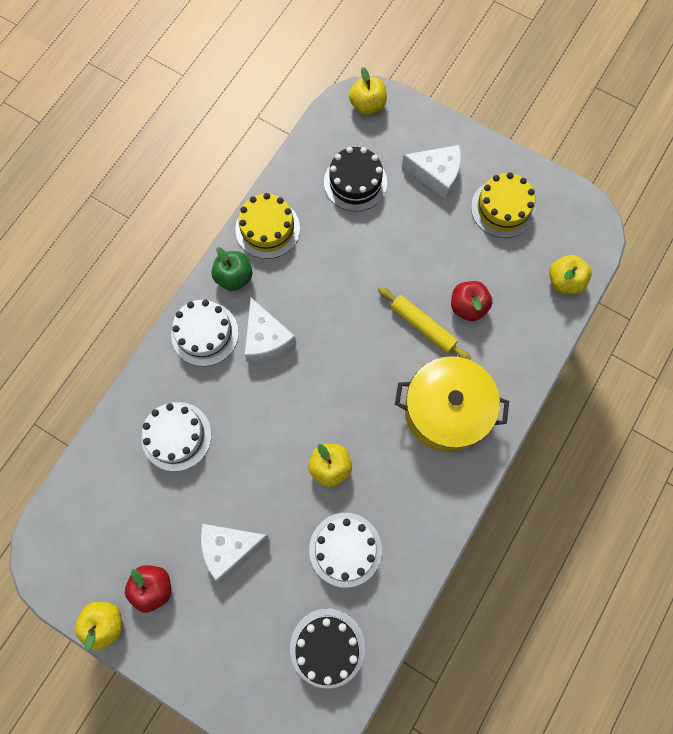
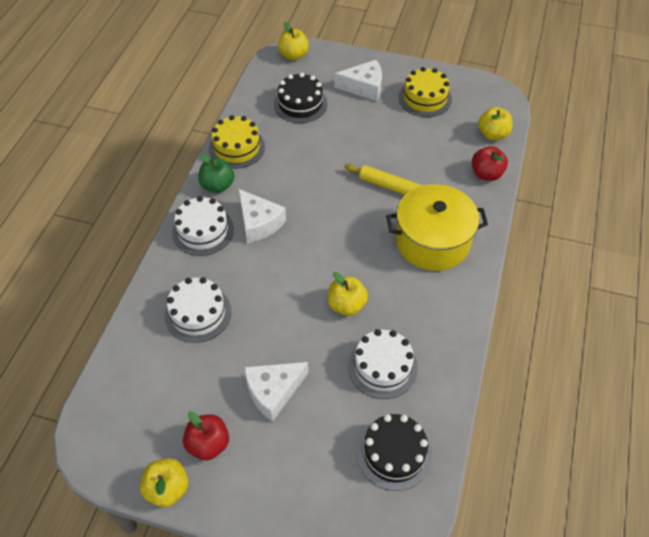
camera: 15 degrees left, 20 degrees down
(467, 306) = (422, 166): red apple -> red apple (486, 174)

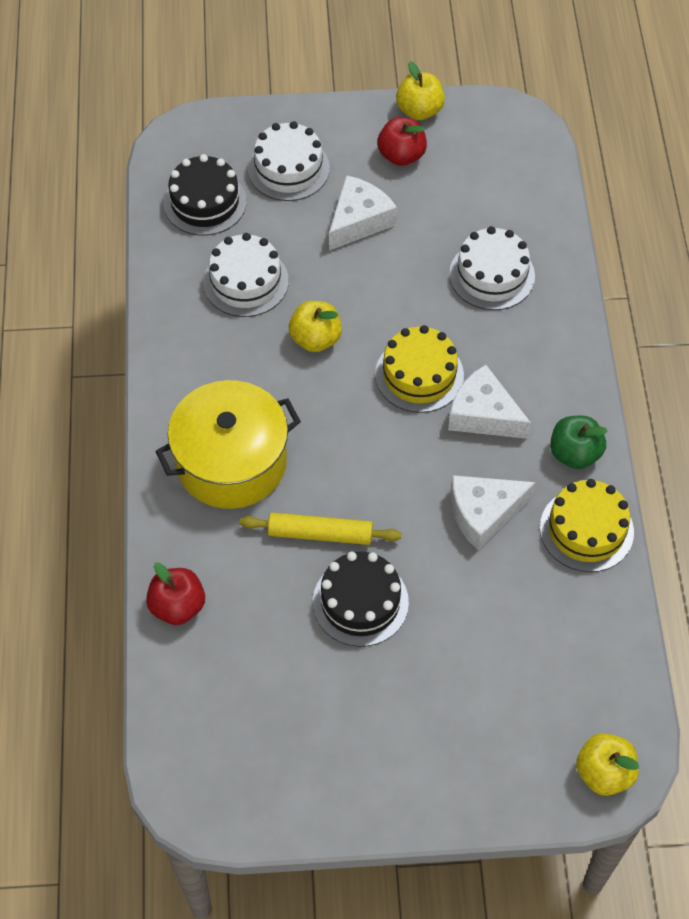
camera: 160 degrees right, 5 degrees up
(203, 231) = (552, 379): white cake -> white cake (288, 168)
(300, 104) = (532, 654): black cake -> black cake (360, 602)
(364, 87) = (440, 734): white cheese -> white cheese (483, 513)
(425, 98) = (322, 743): yellow cake -> yellow cake (419, 374)
(492, 134) = (183, 695): yellow apple -> none

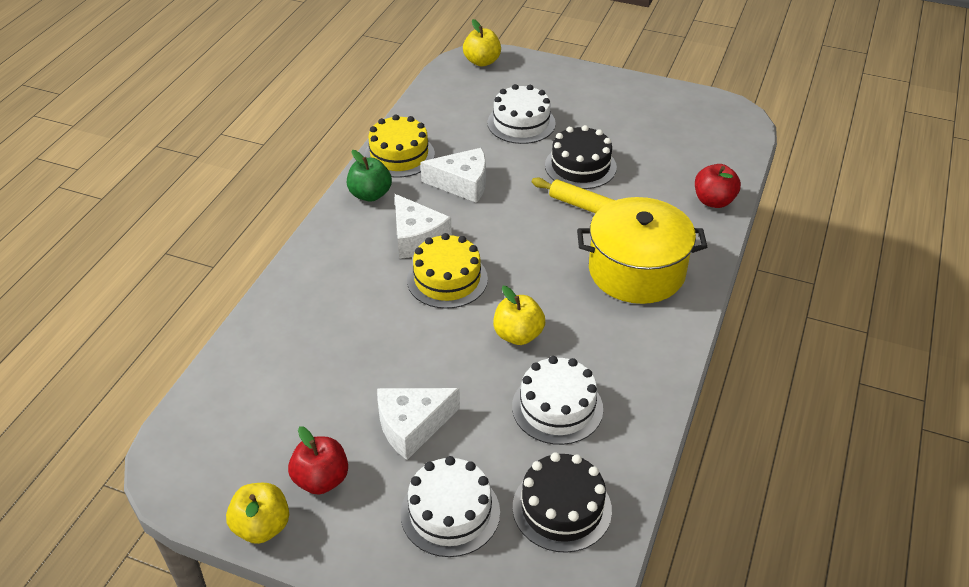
camera: 155 degrees left, 15 degrees down
(492, 275) = (327, 332): white cake -> white cake (521, 123)

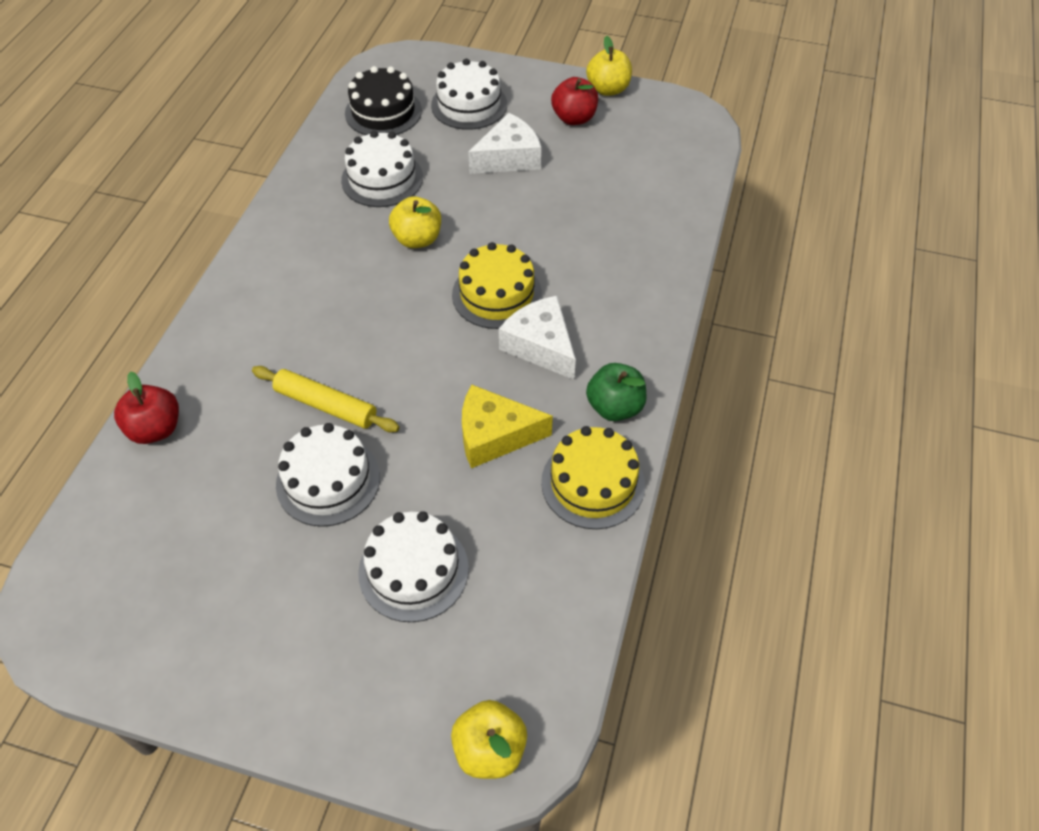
camera: 175 degrees right, 10 degrees up
(462, 183) = (494, 435): white cheese -> yellow cheese
(580, 166) = (328, 480): black cake -> white cake
(636, 271) = (282, 318): yellow pot -> none

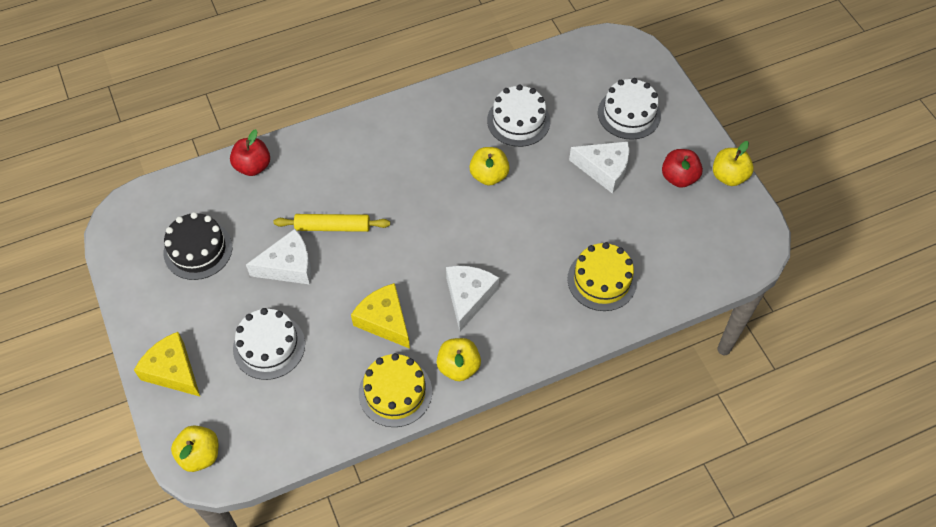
camera: 50 degrees right, 5 degrees up
(326, 405) = (333, 227): yellow rolling pin -> yellow rolling pin turned 75 degrees counterclockwise
(328, 480) = (288, 266): white cake -> white cheese
(339, 704) = (173, 371): none -> yellow cheese
(383, 112) = (574, 76): black cake -> black cake (198, 250)
(497, 294) = (486, 247): yellow cake -> yellow cake (602, 280)
(614, 407) = (458, 367): green apple -> yellow apple

